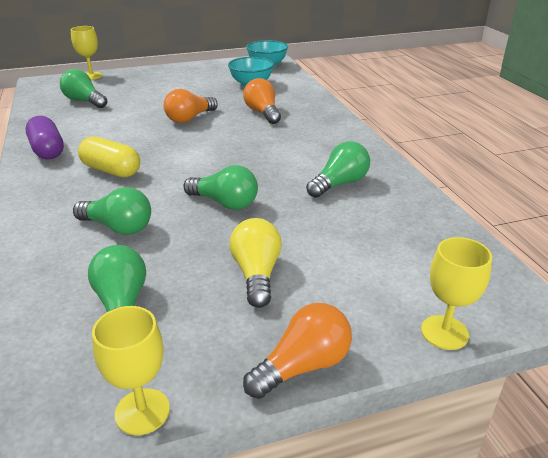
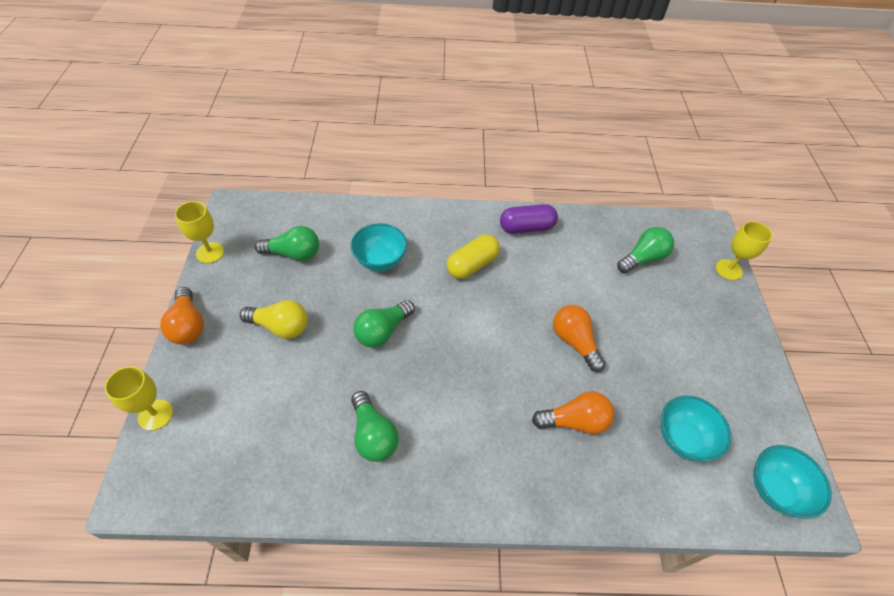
camera: 105 degrees right, 20 degrees up
(118, 227) = (380, 260): green light bulb -> turquoise bowl

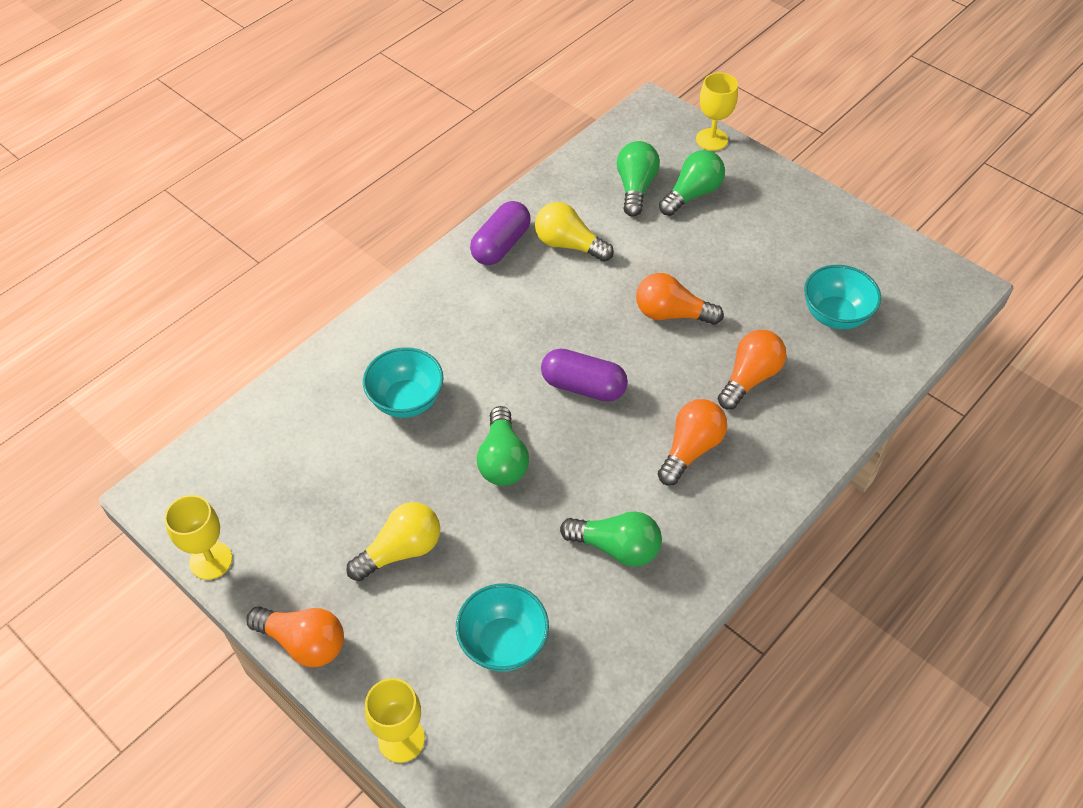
camera: 45 degrees left, 0 degrees up
(293, 254) = (307, 476): green light bulb -> green light bulb (692, 194)
(472, 265) = (499, 325): yellow capsule -> none
(472, 334) = (583, 386): none -> purple capsule
(484, 425) = (690, 449): none -> orange light bulb
(563, 257) = (569, 245): none -> yellow light bulb
(775, 490) = (928, 294): turquoise bowl -> turquoise bowl (503, 643)

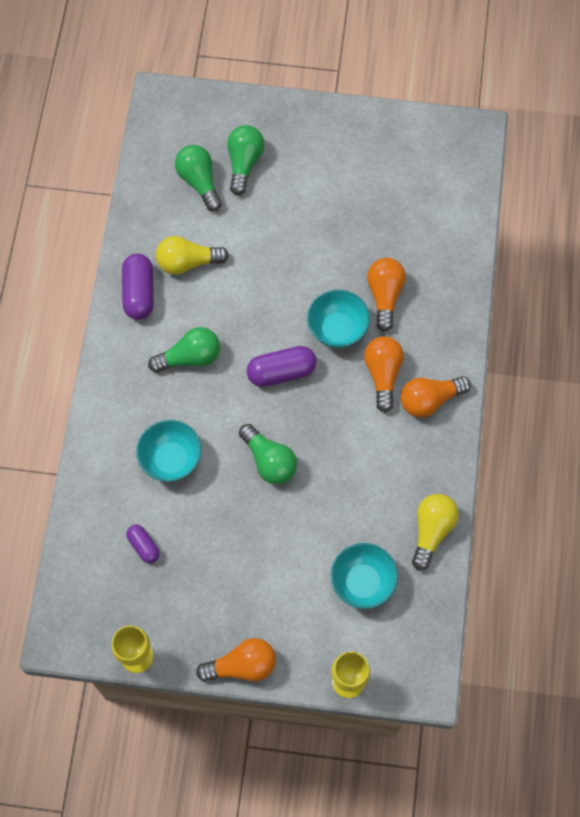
camera: 35 degrees left, 15 degrees up
(311, 461) = (143, 546): none -> purple capsule
(401, 550) = (253, 567): yellow light bulb -> yellow light bulb (431, 531)
(616, 547) = (384, 474): green light bulb -> green light bulb (190, 357)
(672, 314) = (300, 276): orange light bulb -> orange light bulb (430, 400)
(711, 139) = (224, 103): yellow goblet -> none
(835, 315) = (408, 210): turquoise bowl -> turquoise bowl (337, 329)

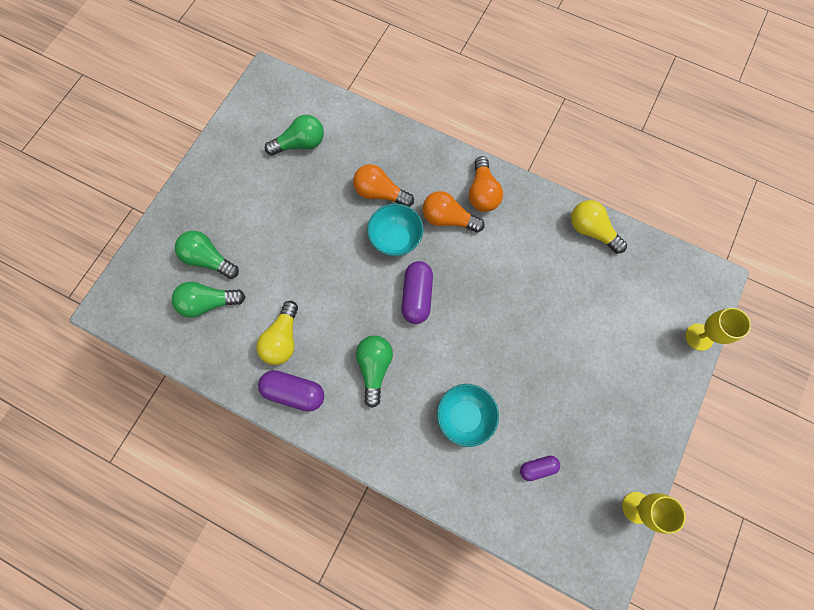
camera: 70 degrees left, 5 degrees up
(242, 666) = (667, 418): orange light bulb -> none
(269, 461) = (493, 333): green light bulb -> green light bulb (300, 144)
(362, 582) = (620, 297): turquoise bowl -> none

